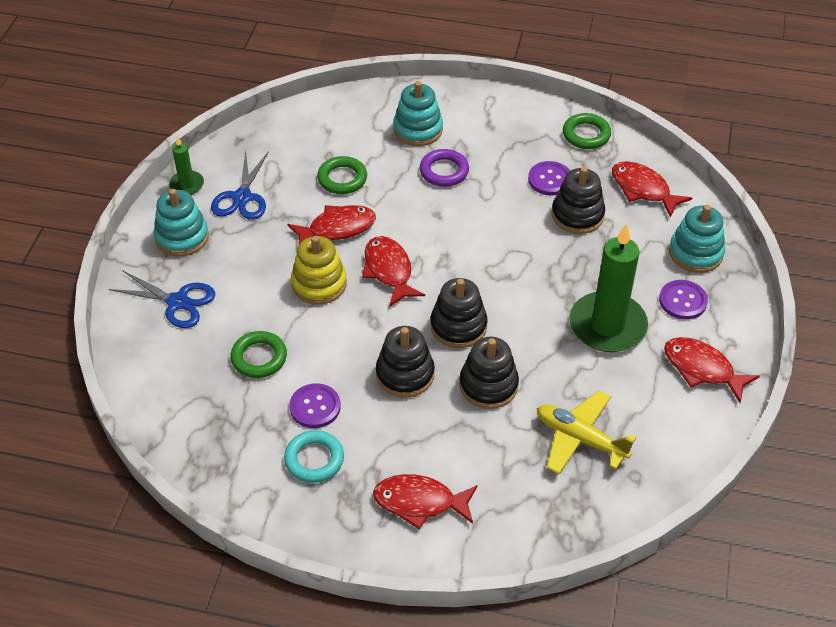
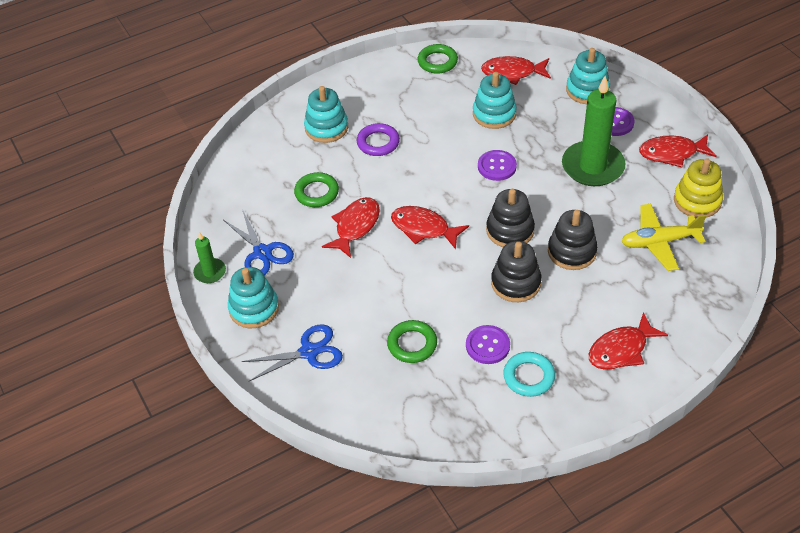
camera: 40 degrees left, 0 degrees up
(319, 284) = (390, 269): yellow stacking toy -> yellow stacking toy (697, 201)
(550, 179) = (450, 104): purple button -> purple button (497, 166)
(577, 215) = (494, 114): black stacking toy -> turquoise stacking toy

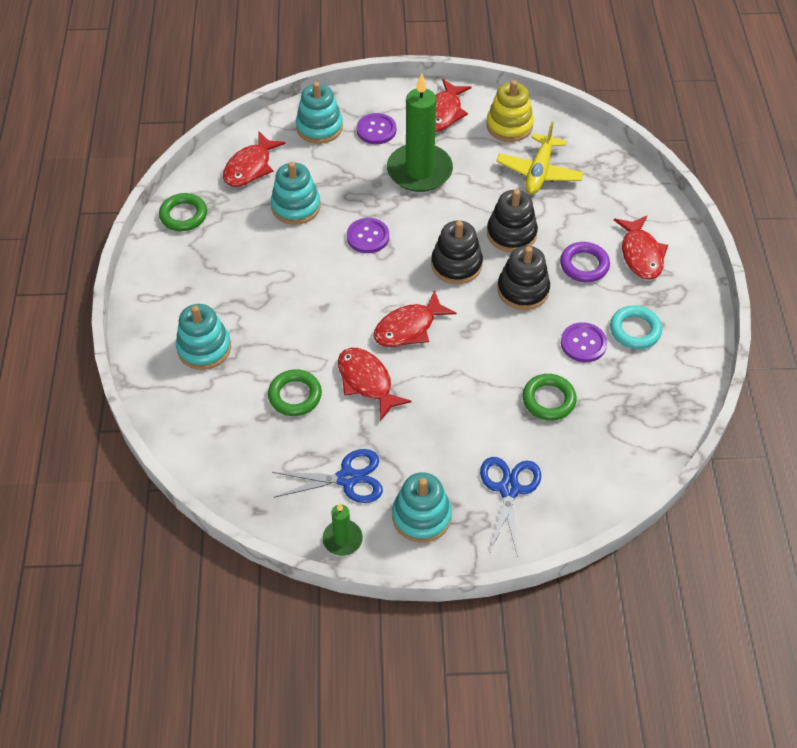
camera: 65 degrees left, 5 degrees up
(378, 143) = (262, 314): purple ring -> purple ring (584, 265)

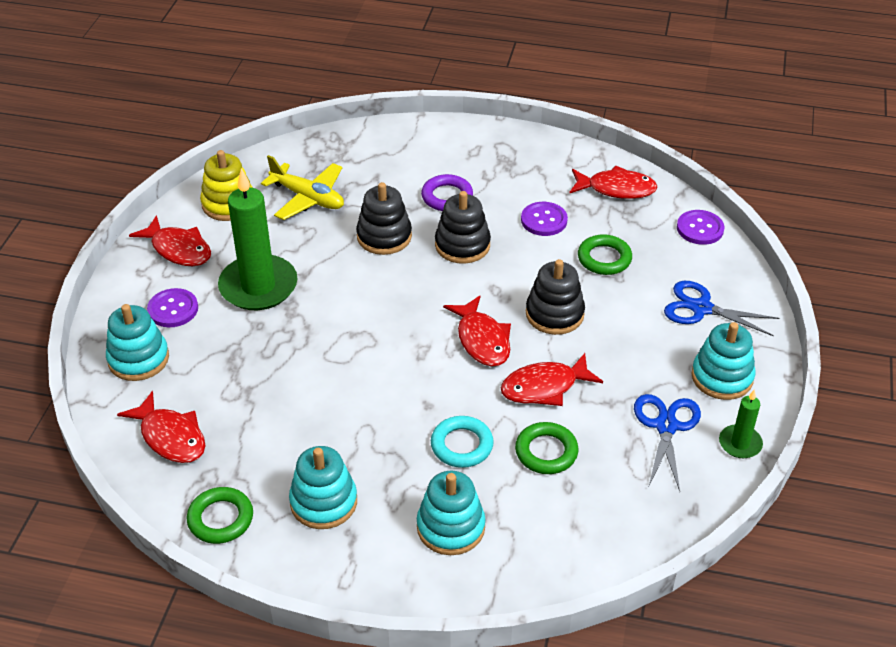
camera: 75 degrees left, 10 degrees down
(296, 206) = (260, 403): turquoise stacking toy -> turquoise stacking toy (323, 502)
(368, 237) = (338, 348): purple button -> purple button (700, 229)
(456, 265) = (409, 286): black stacking toy -> black stacking toy (554, 314)
(635, 330) = (539, 184): turquoise ring -> turquoise ring (462, 445)
(641, 254) = (448, 158): red fish -> red fish (616, 189)

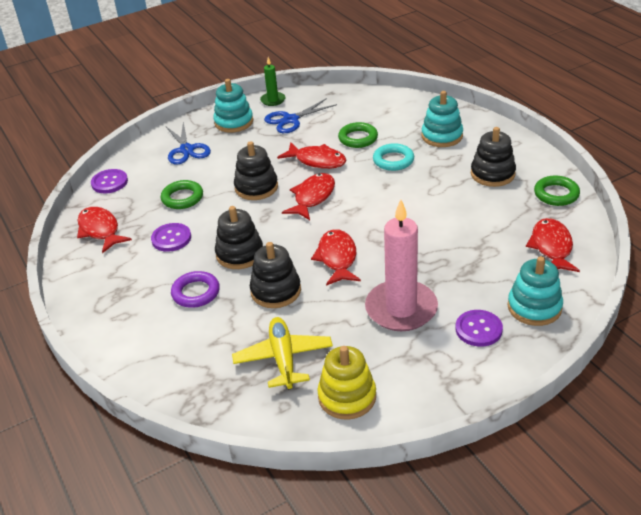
camera: 130 degrees left, 5 degrees down
(178, 249) = (429, 379): red fish -> red fish (337, 258)
(258, 286) = (401, 309): green candle -> pink candle
(323, 502) = (492, 174): turquoise stacking toy -> black stacking toy

